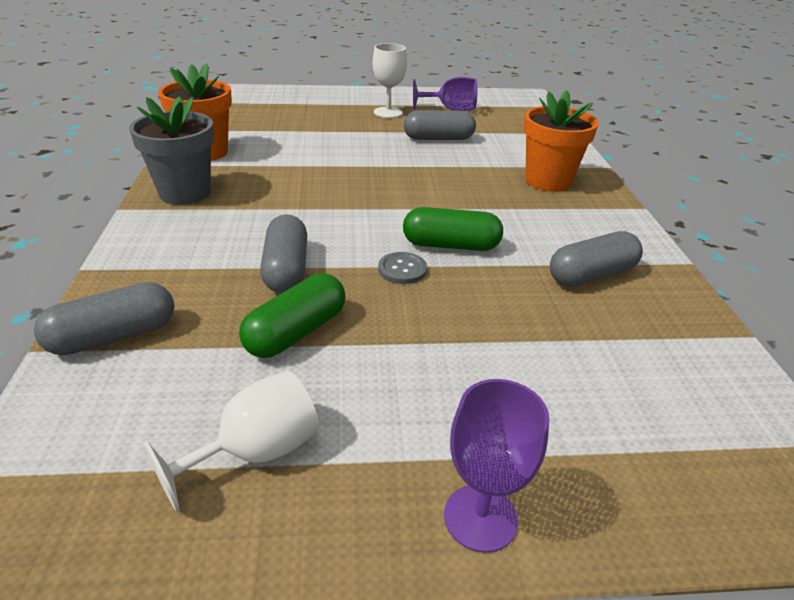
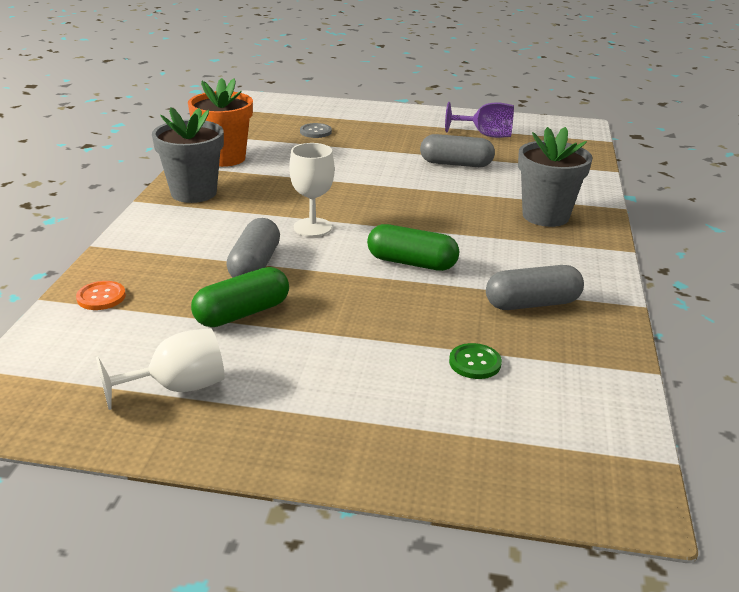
camera: 15 degrees right, 5 degrees down
(113, 336) = (101, 297): grey capsule -> orange button
(388, 112) = (418, 133): white goblet -> white goblet (312, 227)
(402, 269) = (356, 277): grey button -> grey button (315, 132)
(480, 517) = (324, 454): purple goblet -> none
(548, 181) = (545, 216): orange flower pot -> grey flower pot
(577, 354) = (475, 363): none -> green button

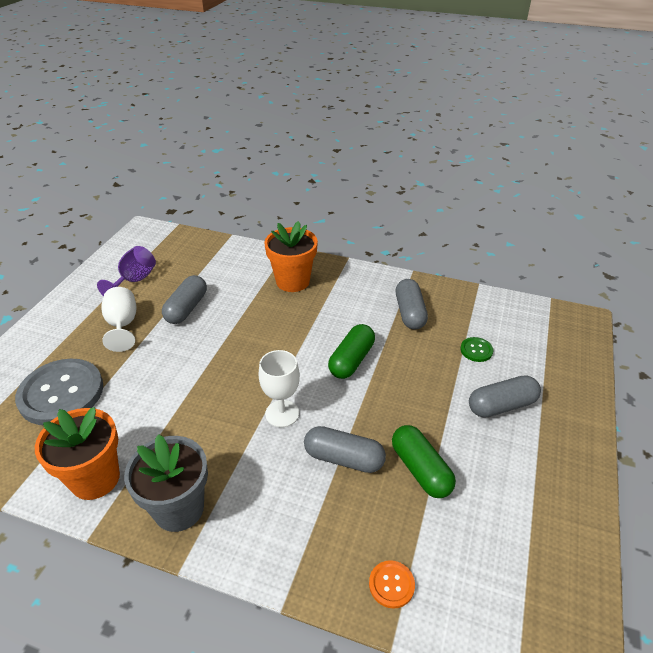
camera: 80 degrees left, 10 degrees up
(177, 387) = (523, 513): white goblet -> white goblet (122, 325)
(315, 132) = (61, 393): grey button -> grey button, size x2.34
(362, 381) = (501, 405): none -> grey capsule
(545, 216) = (293, 281): grey flower pot -> orange flower pot

